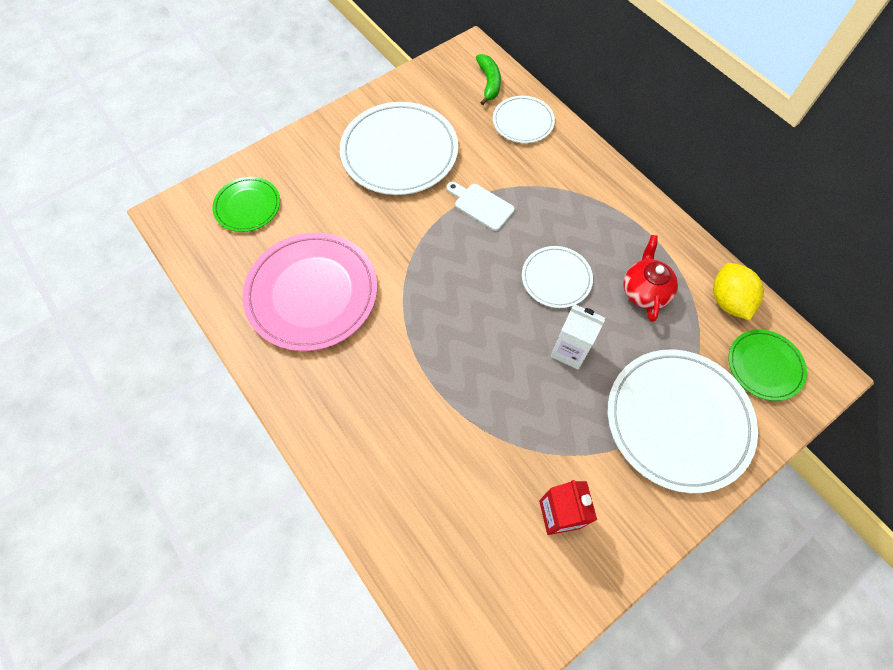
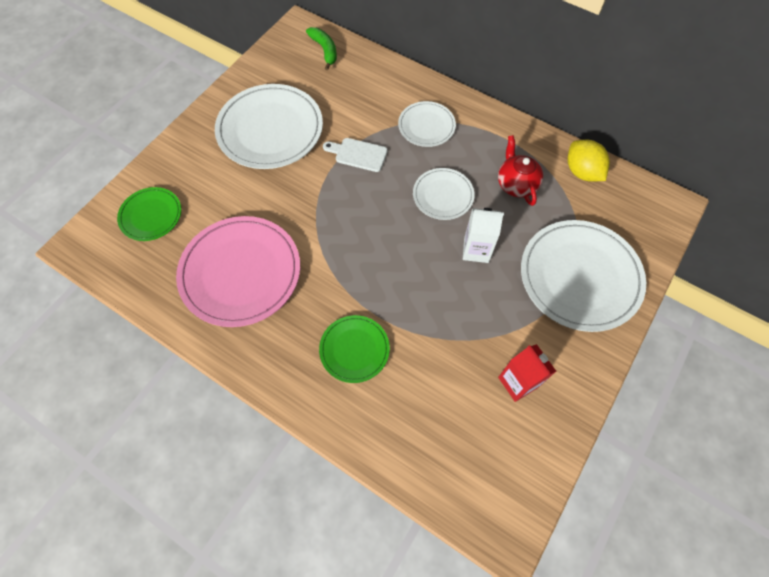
camera: 20 degrees left, 0 degrees up
(523, 122) = (366, 75): white plate -> white plate (426, 126)
(764, 366) = (627, 213): green plate -> green plate (354, 349)

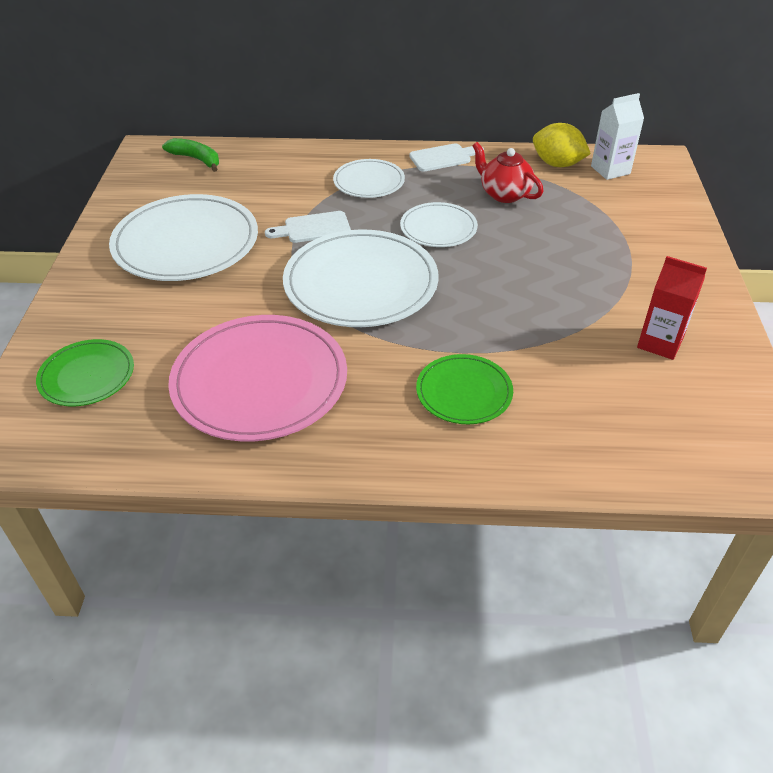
camera: 30 degrees left, 20 degrees down
(476, 250) = (514, 257): white carton -> white carton (610, 170)
(498, 125) = (443, 157): none -> white cutting board
(580, 277) = (633, 239): white plate -> white plate (361, 283)

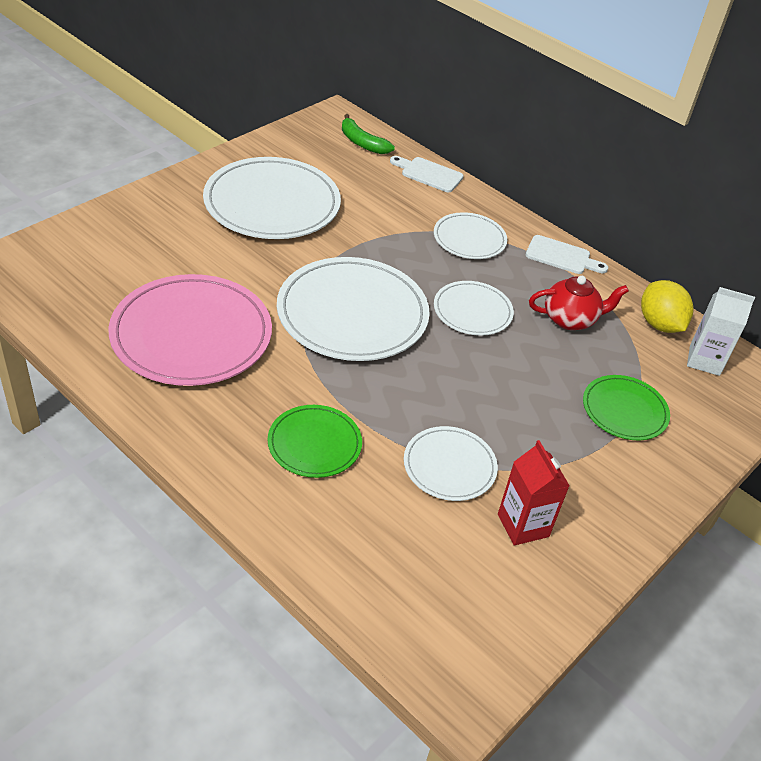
camera: 35 degrees right, 0 degrees up
(87, 376) = (98, 256): green plate -> green plate (624, 410)
(196, 159) = (362, 143): green banana -> green banana turned 150 degrees clockwise
(313, 228) = (375, 249): white cutting board -> white cutting board (428, 174)
(504, 194) = (570, 319): red teapot -> red teapot turned 90 degrees clockwise
(567, 339) = (449, 466): none -> white plate

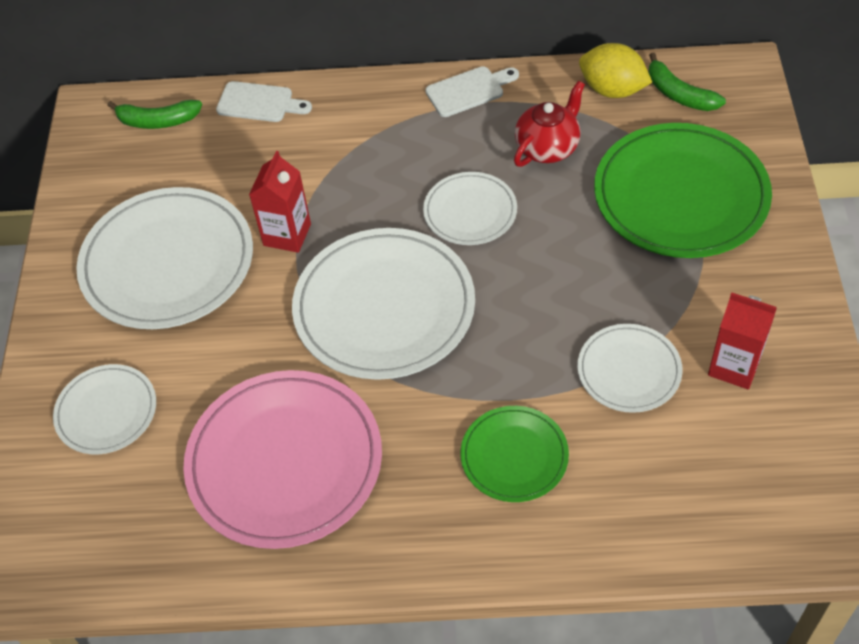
camera: 35 degrees left, 10 degrees up
(352, 240) = (287, 235): none -> red carton
(428, 174) = (259, 103): white cutting board -> white cutting board turned 150 degrees counterclockwise
(469, 239) = (378, 141): white plate -> white plate (106, 411)
(624, 410) = (680, 195): green plate -> green plate, size x1.85
(704, 360) = (679, 94): white carton -> green banana

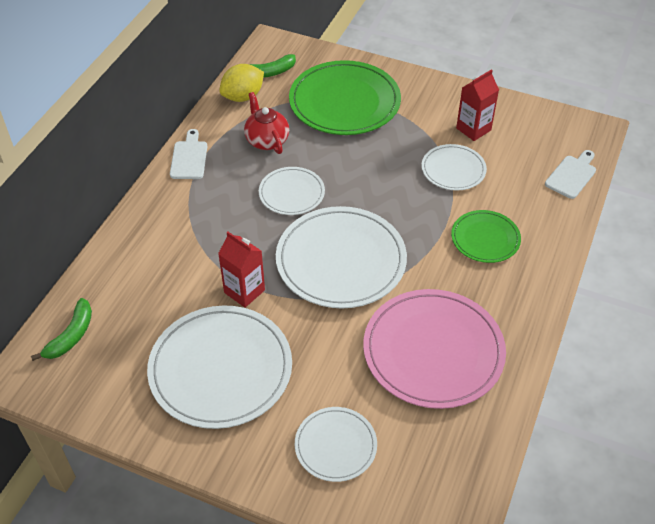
camera: 70 degrees left, 5 degrees down
(259, 103) = (106, 268): white cutting board -> white cutting board (572, 175)

